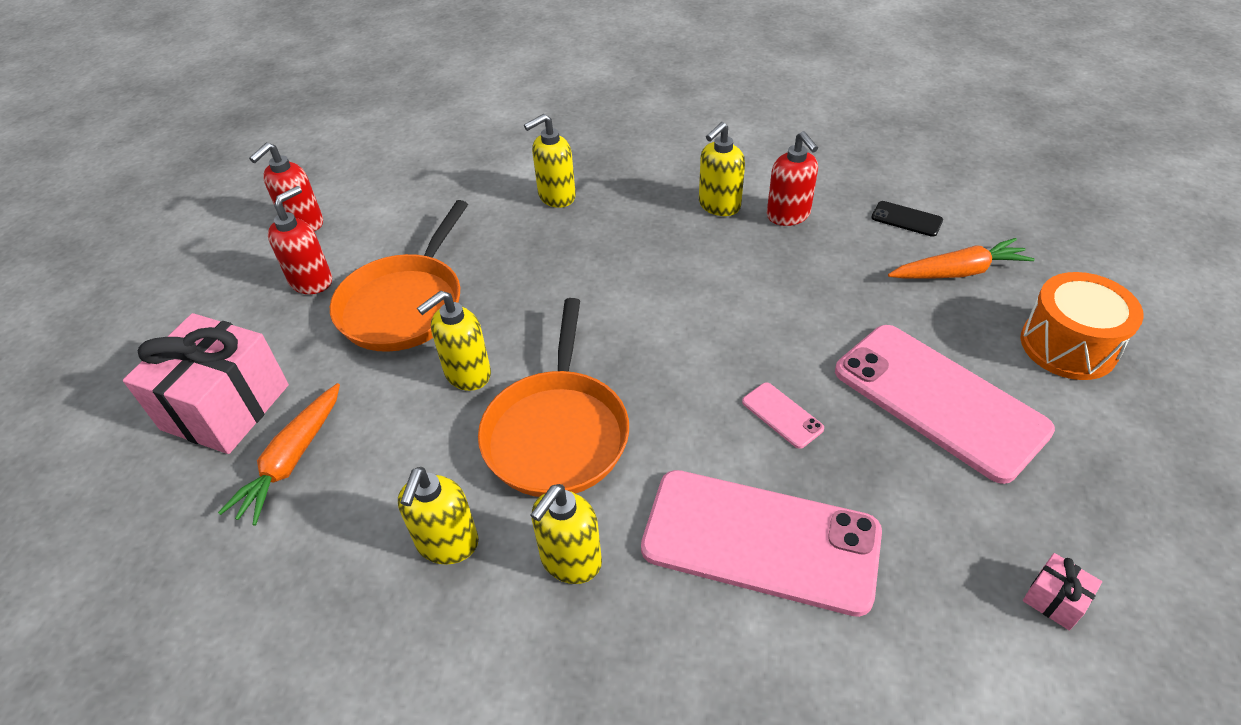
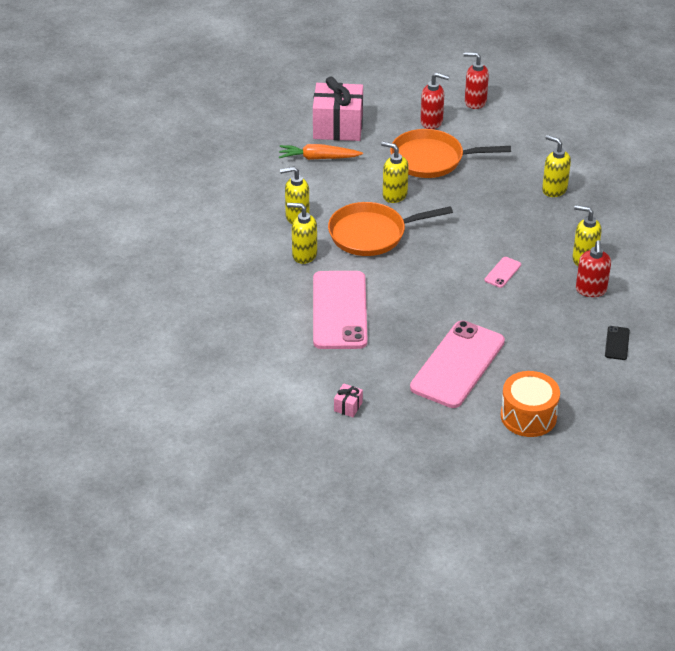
camera: 70 degrees right, 5 degrees down
(782, 415) = (419, 308): pink phone -> pink phone (502, 272)
(788, 215) = (591, 290): red soap dispenser -> red soap dispenser turned 45 degrees counterclockwise
(958, 272) = (573, 369): orange carrot -> none

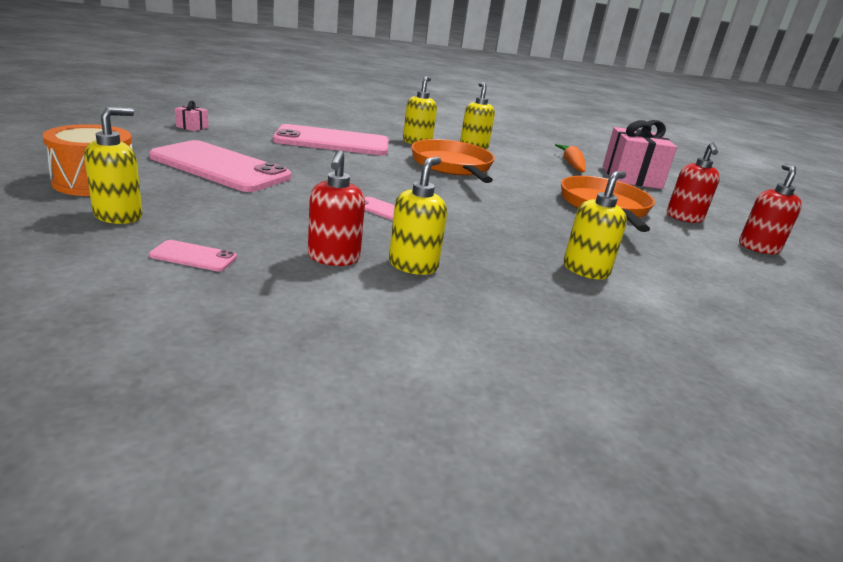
camera: 85 degrees right, 15 degrees down
(394, 195) = (525, 183): yellow soap dispenser -> yellow soap dispenser (119, 216)
(591, 290) = (333, 258): red soap dispenser -> red soap dispenser turned 90 degrees counterclockwise
(617, 343) = (193, 256): black phone -> pink phone

